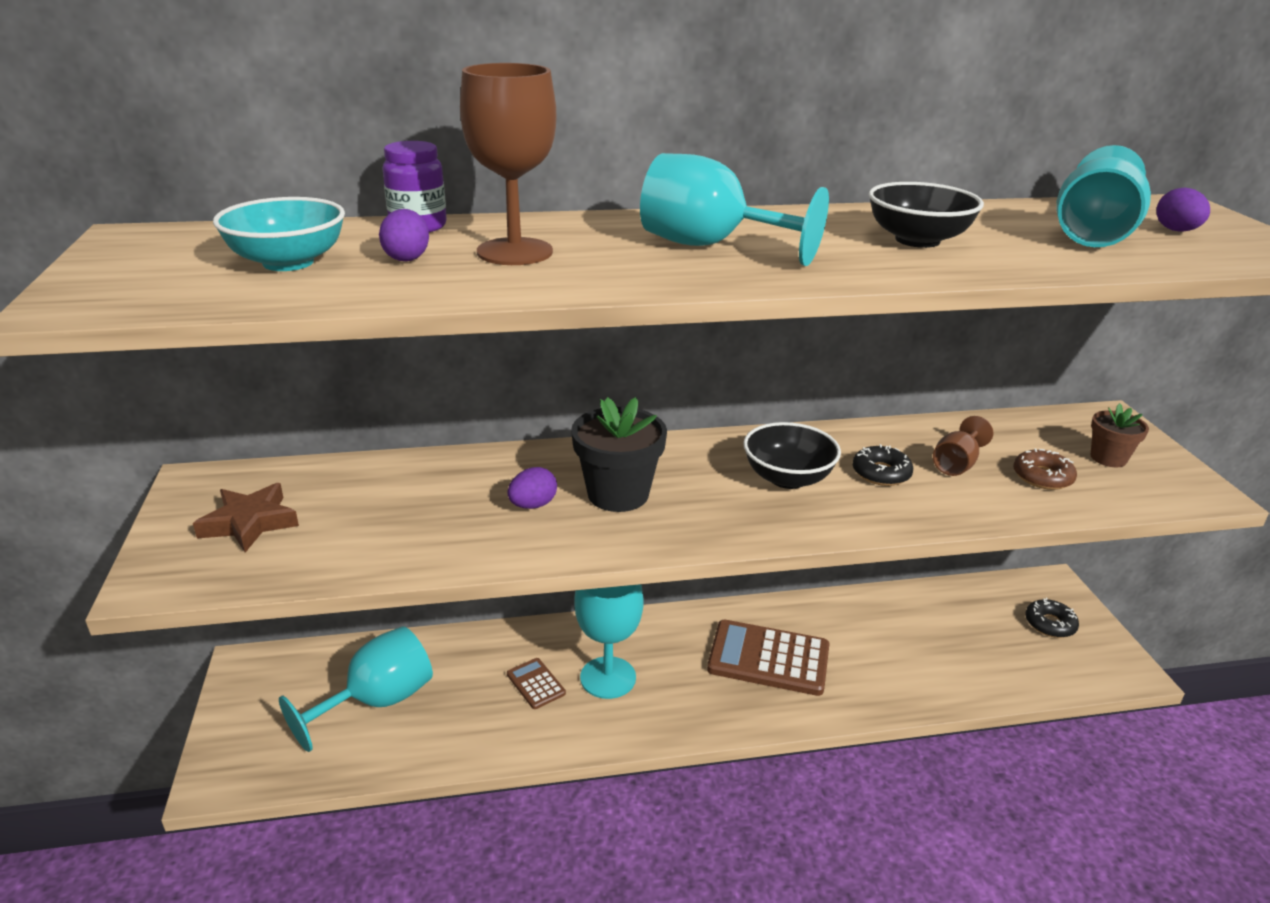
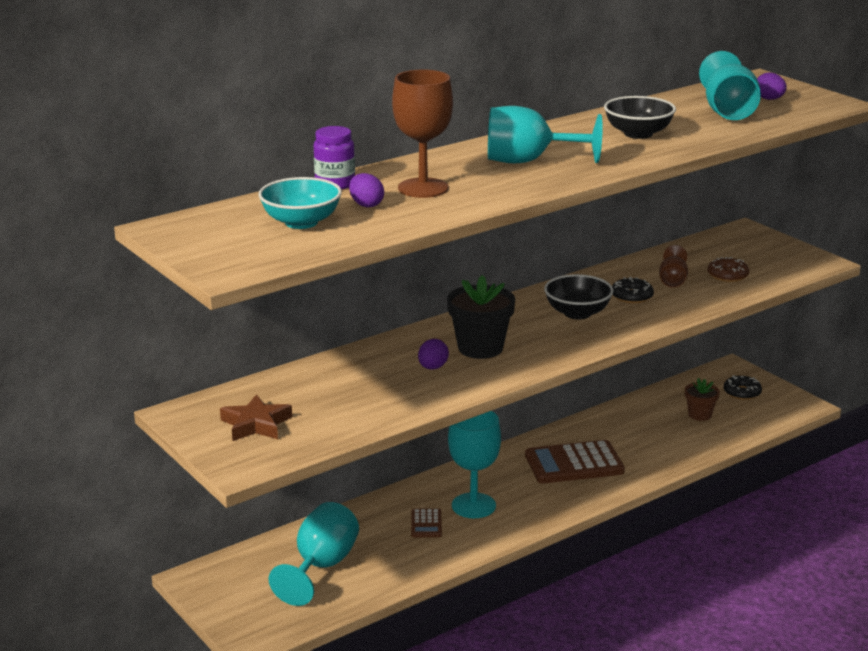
camera: 25 degrees left, 5 degrees down
(536, 684) = (426, 524): brown calculator -> brown calculator turned 120 degrees counterclockwise
(1108, 458) = (758, 255): brown flower pot -> brown flower pot (700, 415)

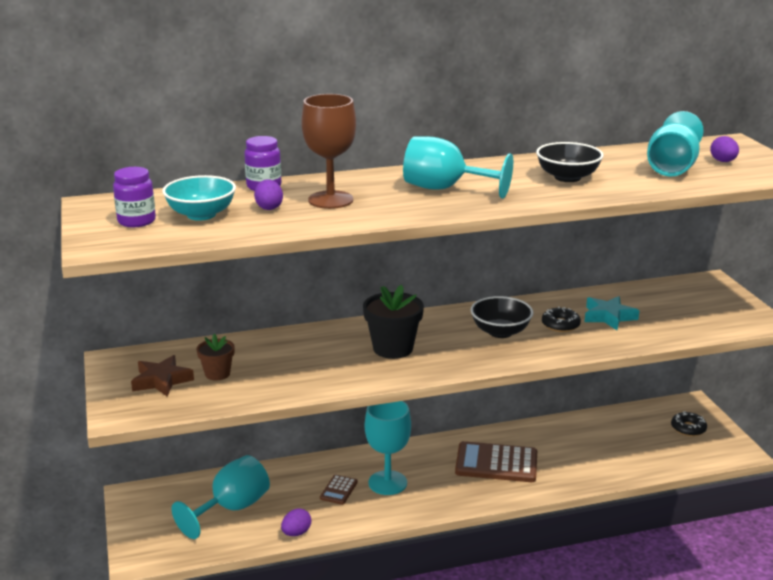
camera: 20 degrees right, 0 degrees up
(237, 239) = (136, 221): none -> purple jar
(432, 367) = (340, 358): purple egg -> purple egg (296, 533)
(673, 280) = (608, 316): brown goblet -> turquoise star
(700, 415) = (636, 441): brown flower pot -> brown flower pot (217, 374)
(727, 275) = (663, 320): brown donut -> none

